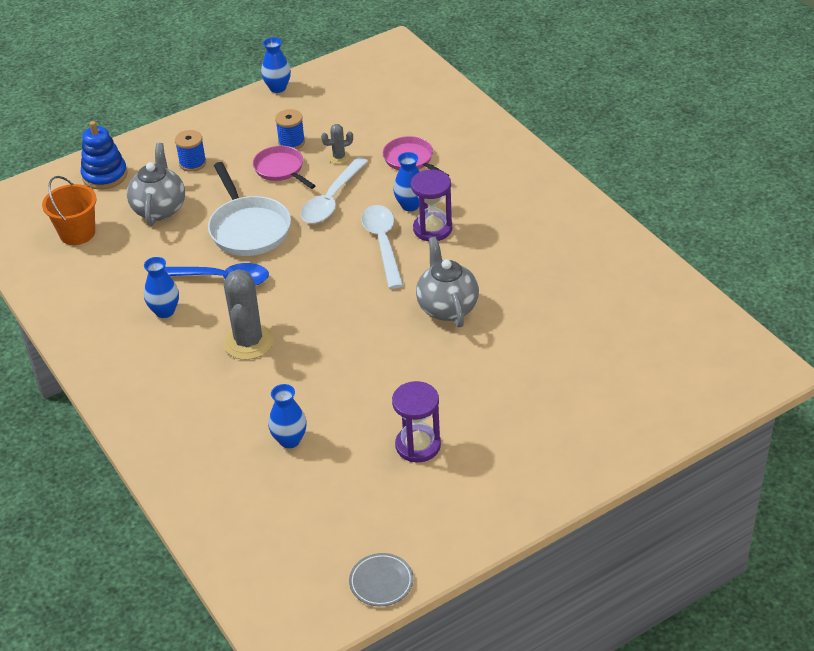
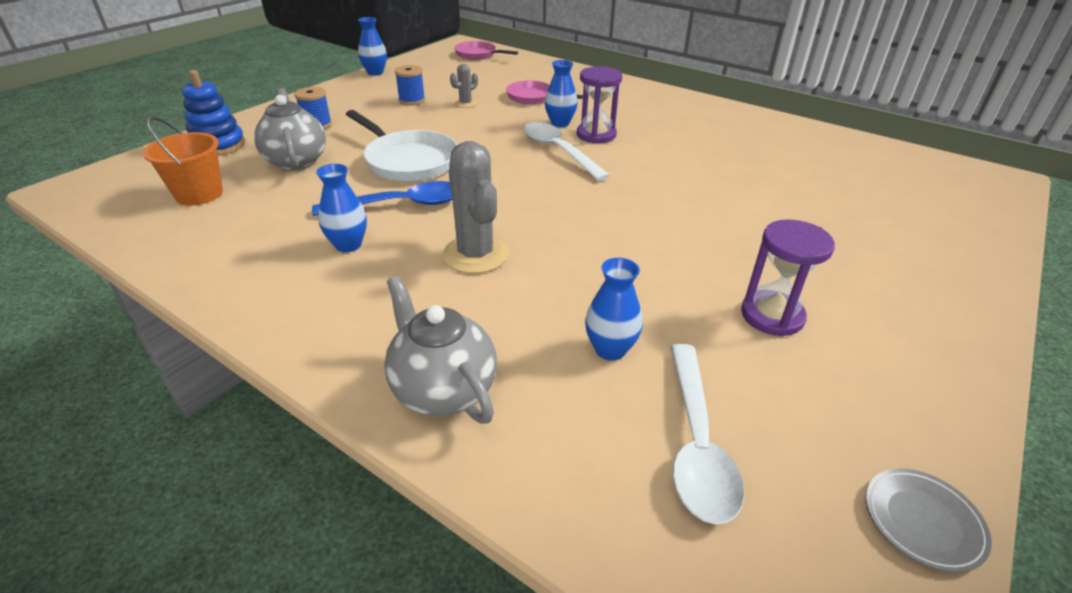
camera: 25 degrees left, 5 degrees down
(281, 169) = (414, 117): pink pan -> pink pan (478, 54)
(332, 200) = (481, 130): white spoon -> white spoon (697, 443)
(447, 307) = (668, 186): grey teapot -> grey teapot (443, 390)

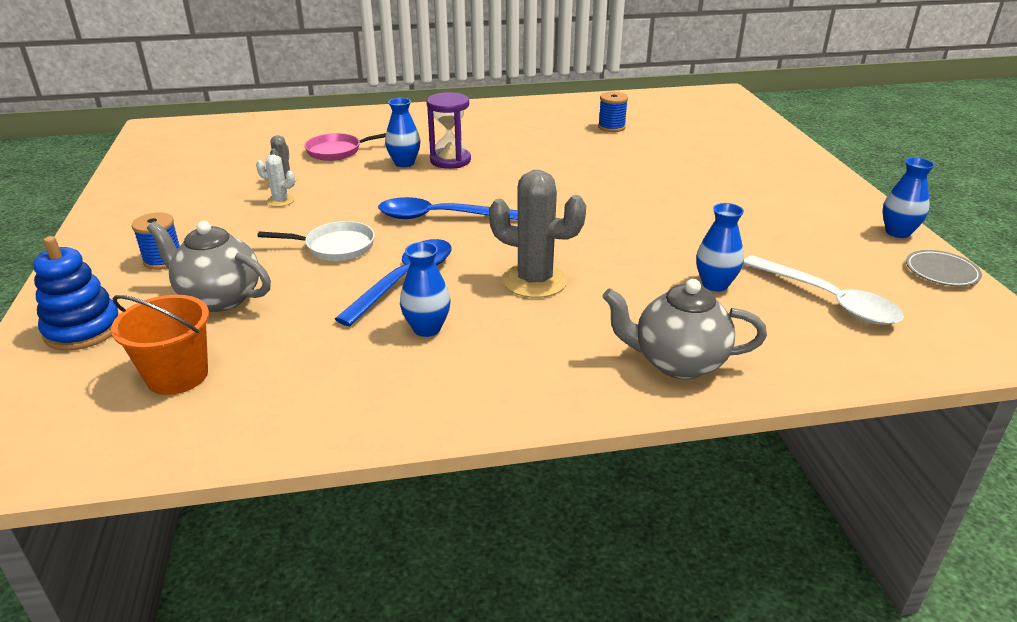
camera: 45 degrees left, 5 degrees down
(375, 72) = (113, 188): blue vase -> blue vase (897, 232)
(408, 161) = (335, 247): white pan -> white pan, size x0.64
(412, 100) = (221, 198): blue spool -> blue spool (611, 127)
(437, 116) = (280, 201): none -> white cactus
(478, 54) = (198, 132): pink pan -> none
(506, 172) = (438, 217): none -> blue spoon
(558, 151) = (446, 184): white spoon -> none
(772, 316) = (751, 220): purple hourglass -> none

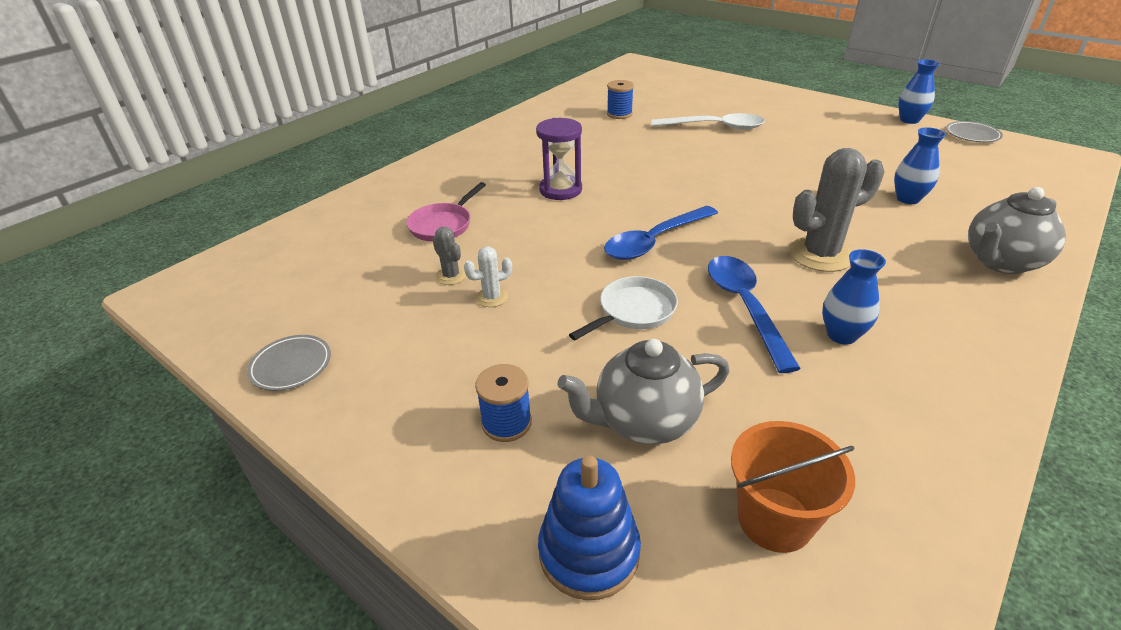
camera: 40 degrees left, 5 degrees up
(136, 185) = (291, 366): none -> grey plate
(404, 163) = (528, 209): blue vase -> none
(828, 300) = (970, 178): white spoon -> white spoon (715, 127)

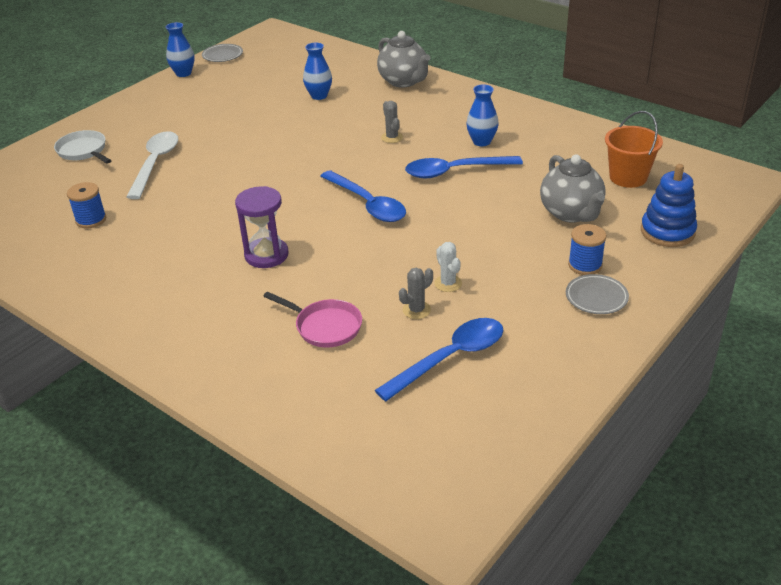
camera: 90 degrees left, 0 degrees up
(291, 366) = (548, 384): grey plate -> grey plate (596, 297)
(367, 297) = (450, 358): none -> blue spoon
(633, 311) = (462, 215): white pan -> white pan (83, 151)
(820, 254) = (392, 137): grey cactus -> grey cactus, size x0.49

